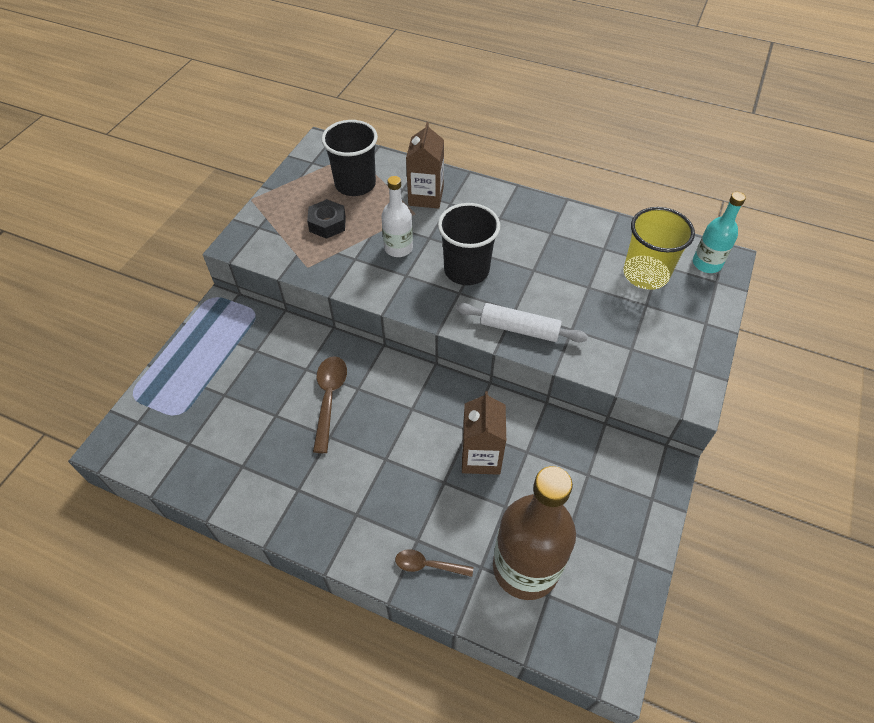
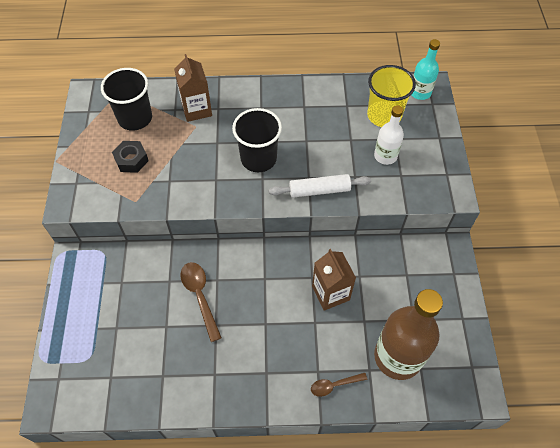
camera: 25 degrees left, 5 degrees up
(398, 248) = (198, 160): white bottle -> white bottle (385, 156)

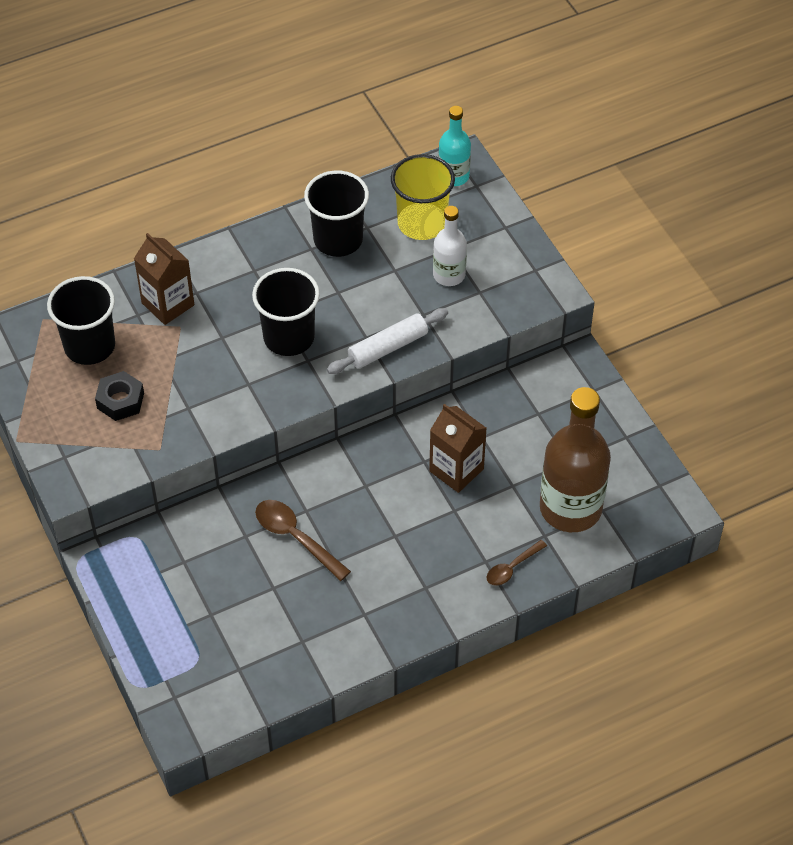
camera: 25 degrees left, 5 degrees down
(324, 107) = (338, 239): none -> black cup

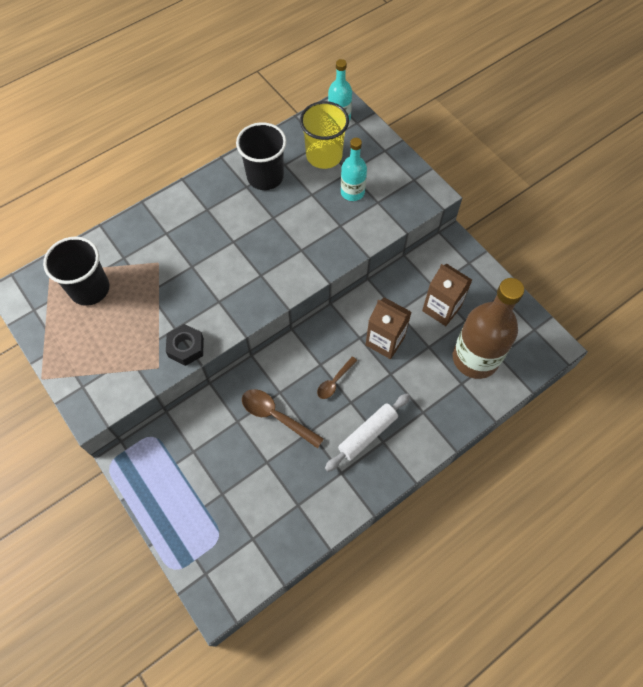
camera: 10 degrees left, 10 degrees up
(120, 401) = (121, 331): black nut -> black nut (186, 347)
(168, 304) = (145, 245): brown carton -> brown carton (441, 308)
(289, 337) = (243, 259): black cup -> none
(387, 347) = (319, 256): white rolling pin -> white rolling pin (367, 434)
(449, 275) = (352, 192): white bottle -> turquoise bottle
(512, 567) = (444, 414): brown spoon -> brown spoon (334, 381)

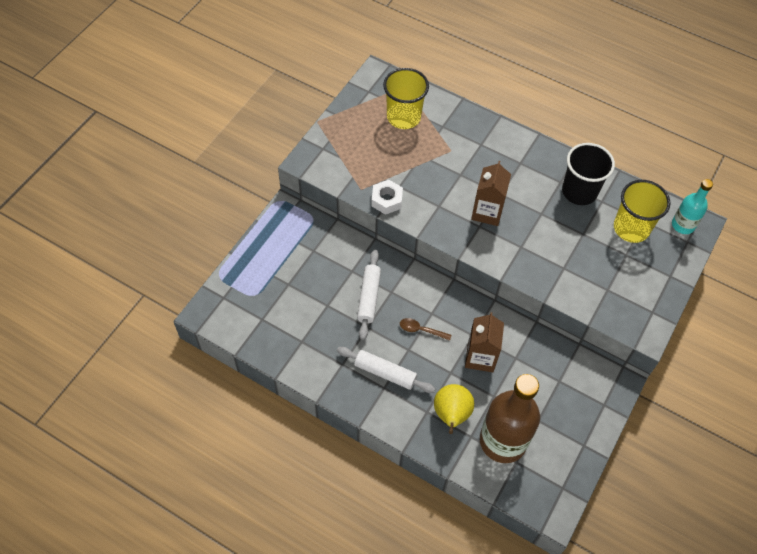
camera: 65 degrees right, 5 degrees down
(90, 289) = (403, 117): black cup -> yellow cup
(186, 347) = (387, 200): black nut -> white nut
(276, 416) = (369, 297): brown spoon -> white rolling pin
(352, 192) = (605, 265): turquoise bottle -> none
(434, 391) = (451, 415): none -> yellow pear
(441, 308) = (539, 395): brown carton -> brown carton (487, 212)

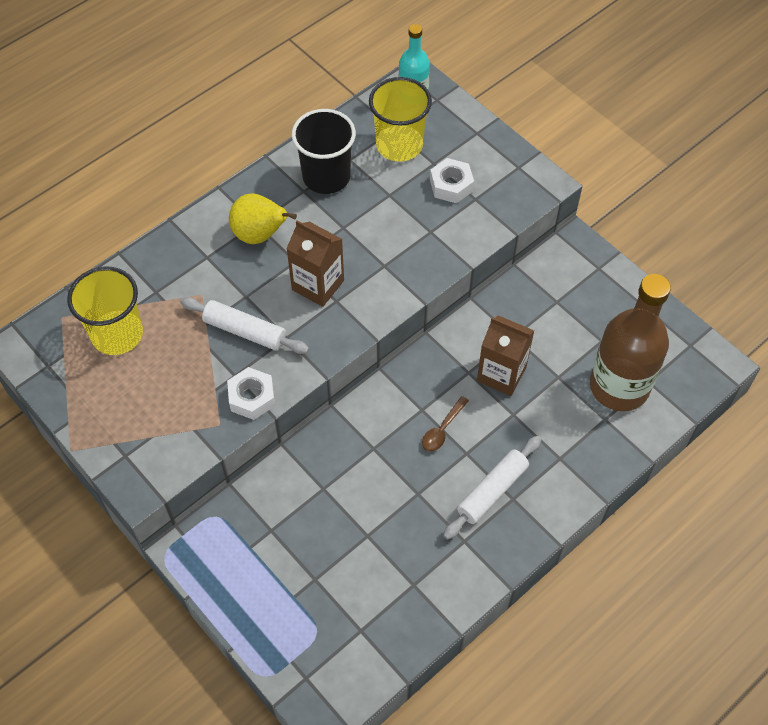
camera: 70 degrees left, 0 degrees up
(369, 297) = (372, 478): white rolling pin -> white rolling pin (245, 331)
(451, 415) = (571, 431): yellow pear -> yellow pear (260, 235)
(611, 271) = (451, 185): none -> white nut

